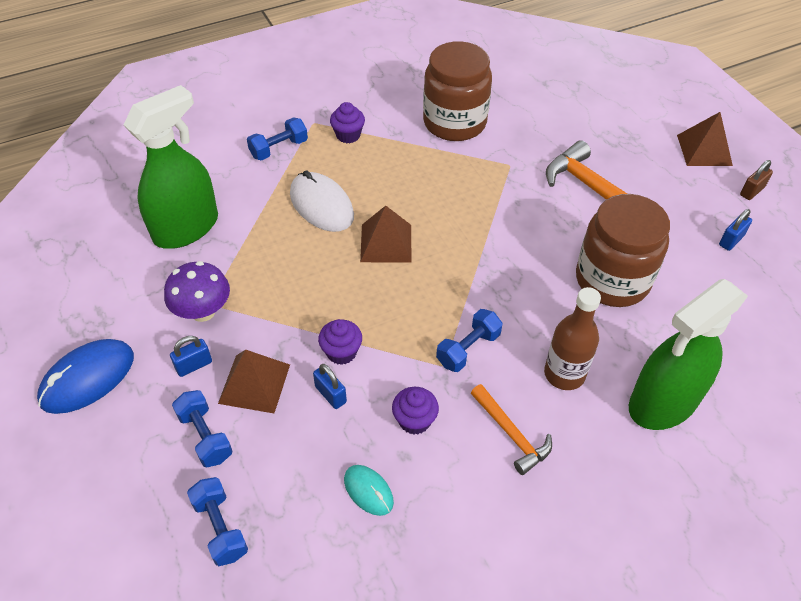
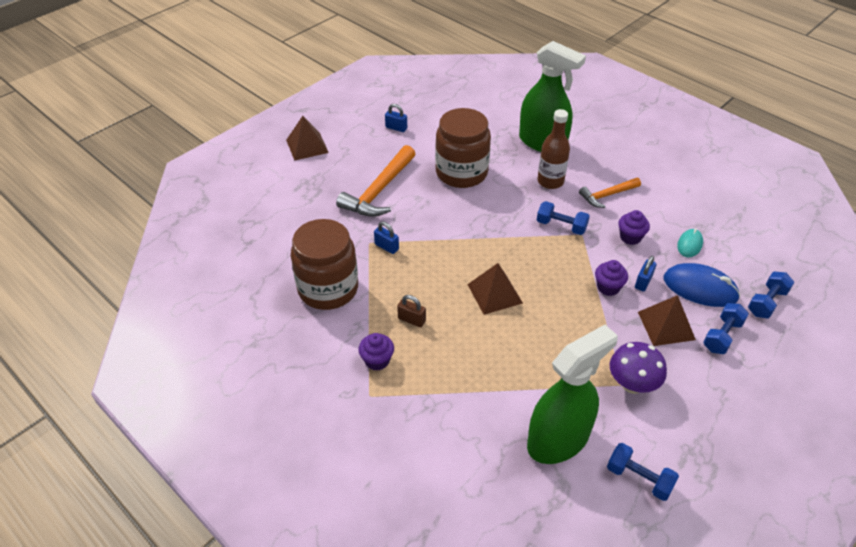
camera: 110 degrees left, 5 degrees down
(87, 378) = (740, 432): blue mouse -> blue mouse (700, 288)
(186, 228) = (558, 440): green spray bottle -> green spray bottle turned 120 degrees clockwise
(194, 365) = (679, 368): blue padlock -> blue padlock (386, 247)
(279, 148) = (420, 410): blue dumbbell -> blue dumbbell (639, 478)
(321, 205) = (476, 348): white mouse -> none
(511, 434) = (607, 195): orange hammer -> orange hammer turned 150 degrees counterclockwise
(752, 191) = (343, 122): brown padlock -> brown padlock (411, 320)

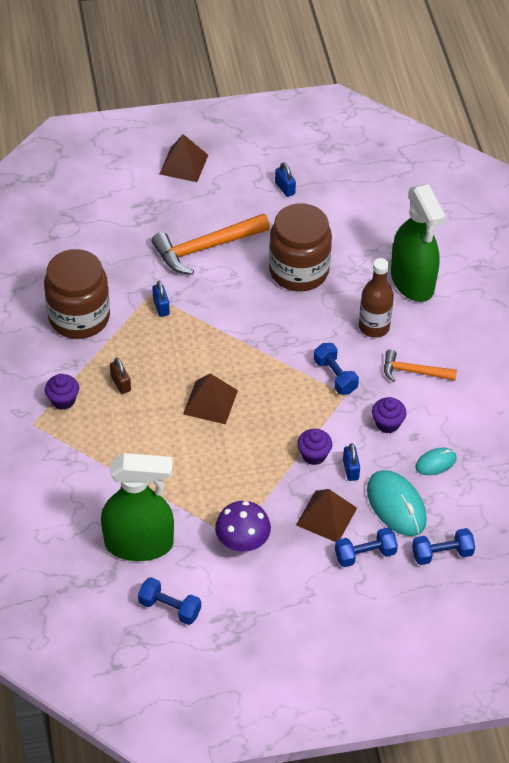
camera: 35 degrees right, 5 degrees up
(639, 478) = (169, 608): blue dumbbell -> blue dumbbell turned 45 degrees counterclockwise
(643, 282) = (350, 469): blue padlock -> blue padlock turned 75 degrees counterclockwise
(700, 288) = (396, 505): blue mouse -> turquoise mouse

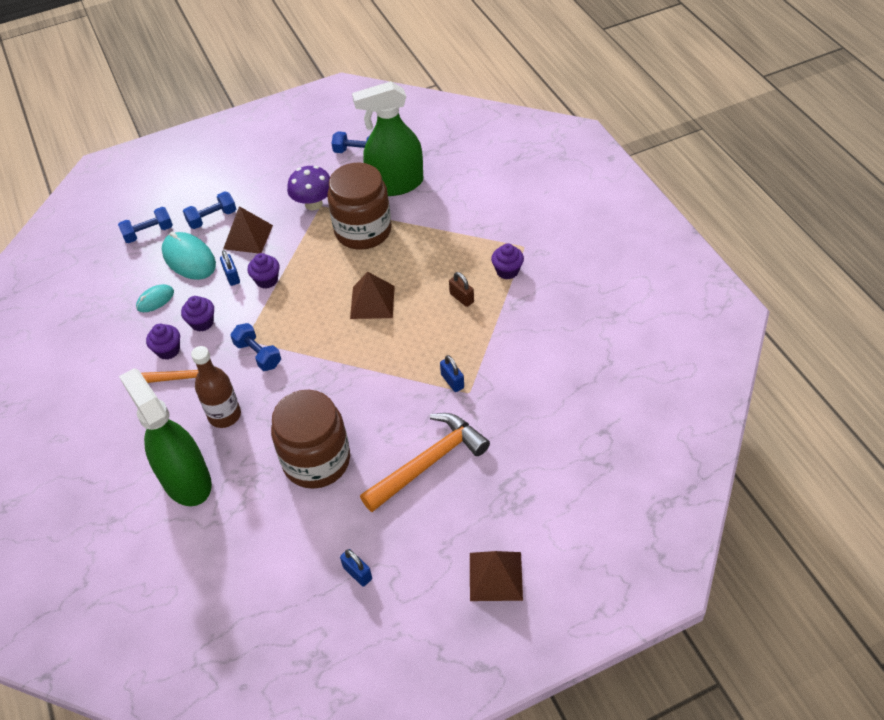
camera: 170 degrees right, 0 degrees up
(79, 317) = (530, 349): brown jar -> brown jar (363, 231)
(424, 402) = (168, 350): none -> purple cupcake

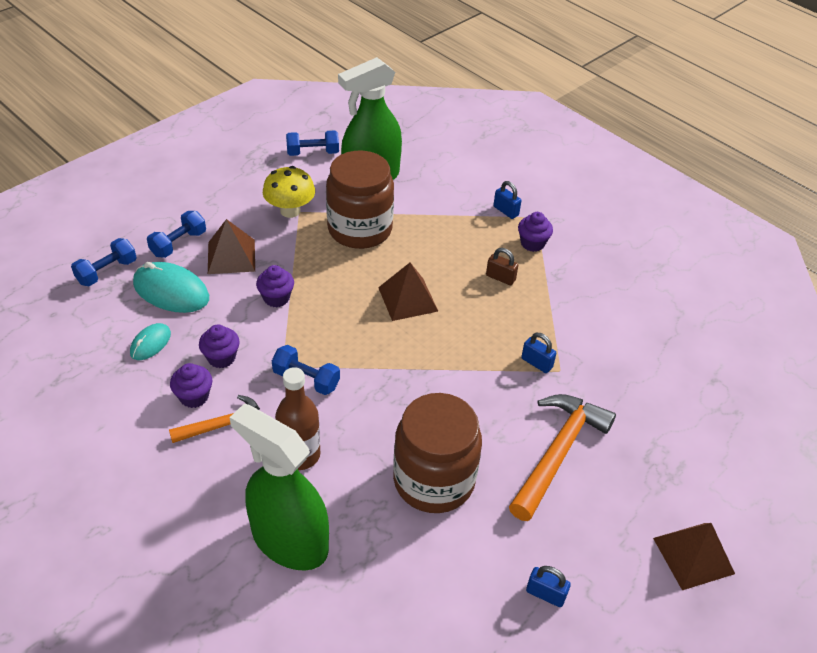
camera: 25 degrees left, 5 degrees down
(232, 276) = (233, 301): blue padlock -> blue padlock (506, 211)
(313, 204) = (290, 211): purple mushroom -> yellow mushroom

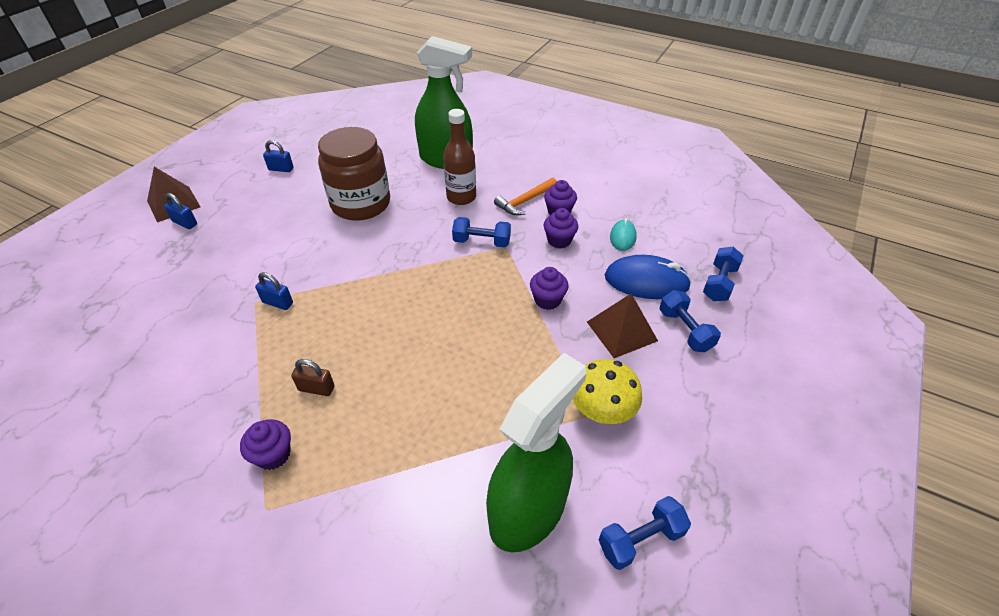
camera: 165 degrees right, 0 degrees up
(171, 291) = (646, 281): turquoise mouse -> blue mouse
(178, 243) = (685, 330): blue dumbbell -> blue dumbbell turned 45 degrees counterclockwise
(360, 229) = (503, 409): brown jar -> none
(408, 299) = (417, 334): brown pyramid -> none
(506, 211) = (312, 507): blue padlock -> blue padlock (185, 223)
(558, 453) = (264, 239): orange hammer -> none

